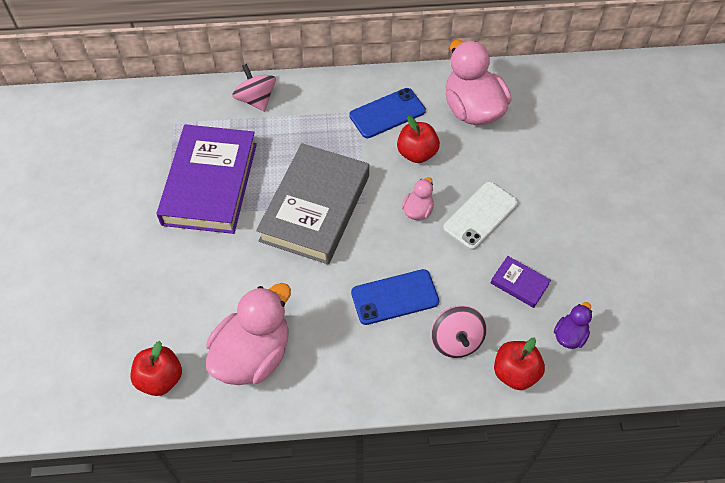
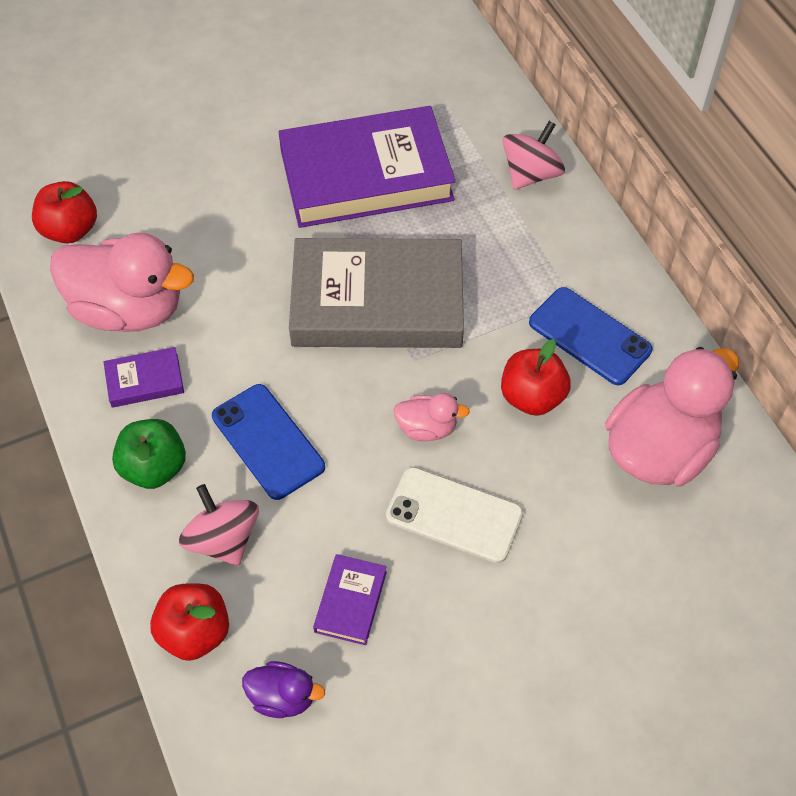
camera: 70 degrees right, 0 degrees up
(318, 358) = (145, 380): none -> purple book
(389, 368) = (154, 467): none -> green apple
(456, 340) = (223, 539): pink spinning top -> pink spinning top turned 90 degrees clockwise

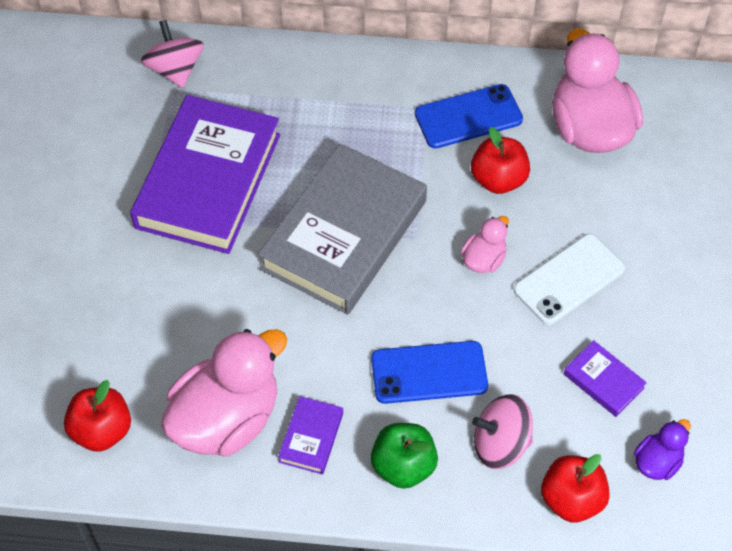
camera: 60 degrees left, 0 degrees up
(531, 174) = (290, 72): pink spinning top -> pink spinning top (175, 70)

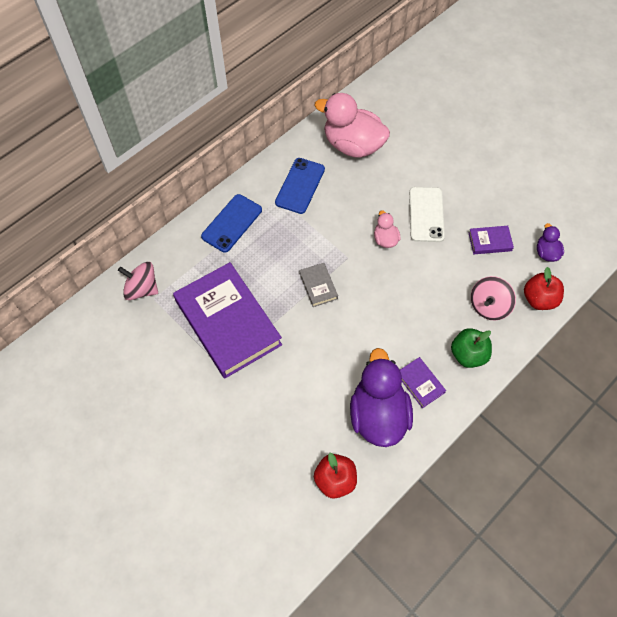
camera: 50 degrees left, 5 degrees up
(226, 419) = (378, 414): pink duck -> purple duck
(344, 235) = (318, 286): grey book -> grey book, size x0.41
(429, 373) = (427, 307): blue phone -> blue phone (232, 223)
(498, 179) = (347, 200): red apple -> none

